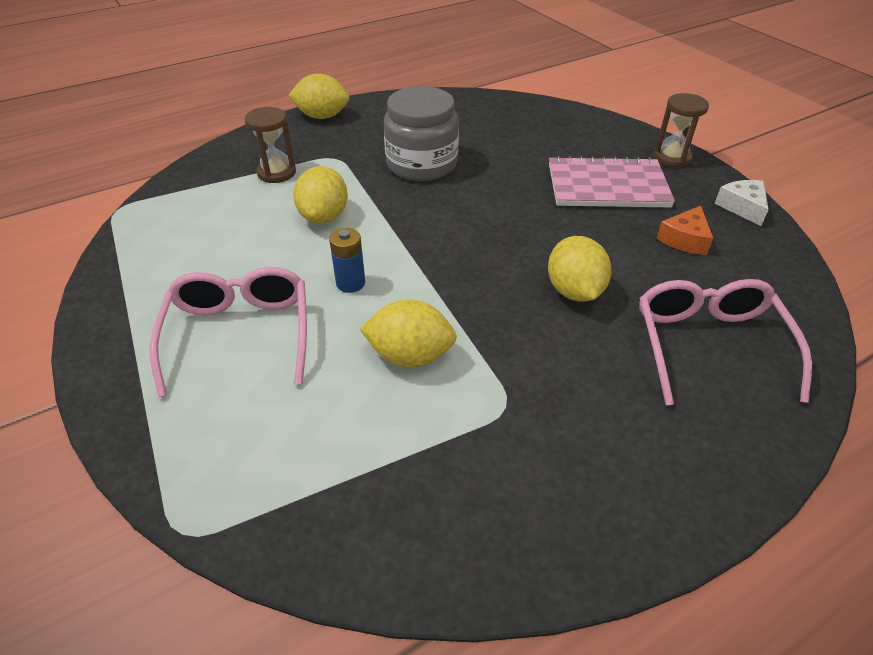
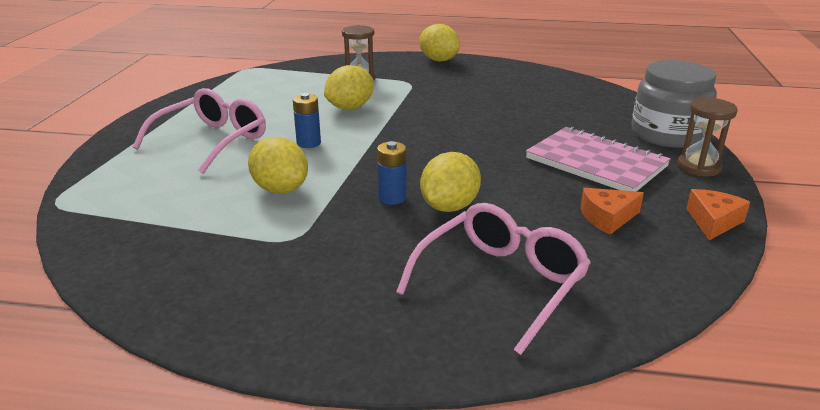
camera: 40 degrees right, 15 degrees down
(421, 164) = (463, 103): grey jar -> grey jar (667, 134)
(519, 307) = (392, 198): none -> blue battery
(742, 207) = (713, 221): white cheese -> orange cheese

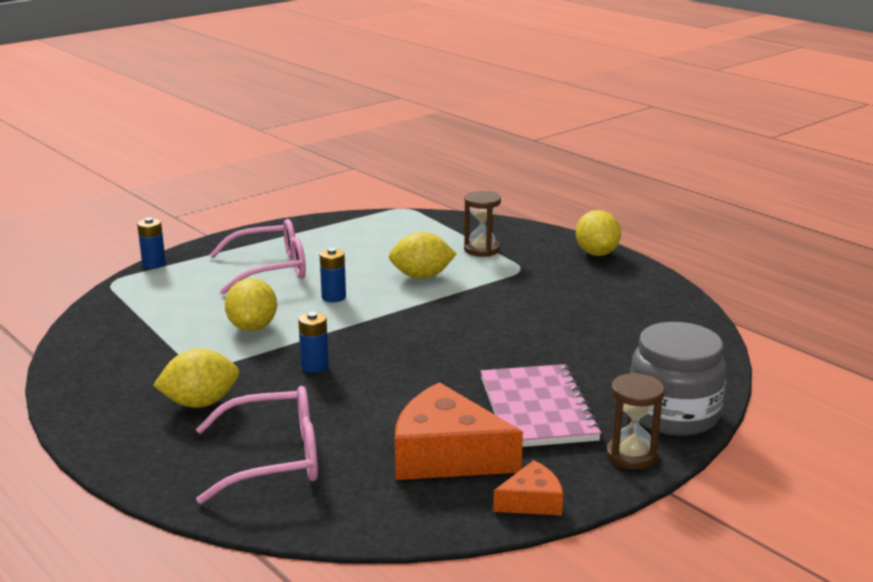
camera: 40 degrees right, 5 degrees down
(79, 173) = (154, 264): none -> blue battery
(449, 207) = (342, 391): yellow lemon -> yellow lemon (200, 403)
(607, 218) = (446, 455): orange cheese -> orange cheese, size x1.95

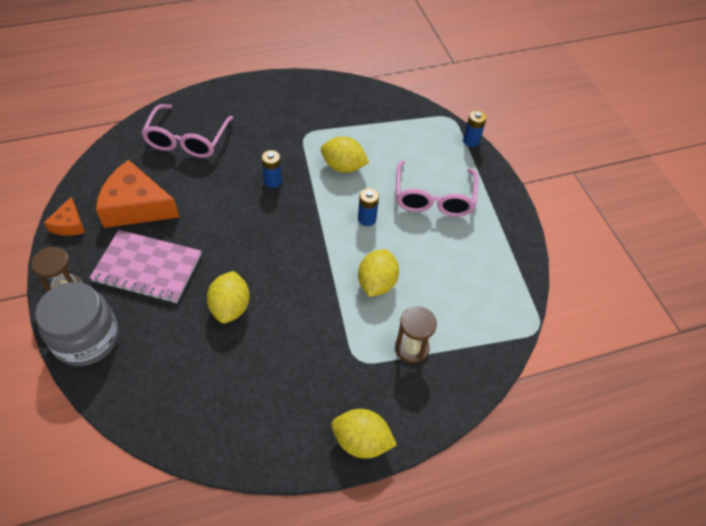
camera: 110 degrees right, 30 degrees up
(200, 403) = (263, 125): yellow lemon -> yellow lemon (230, 307)
(446, 455) = (136, 206): orange cheese -> orange cheese turned 120 degrees counterclockwise

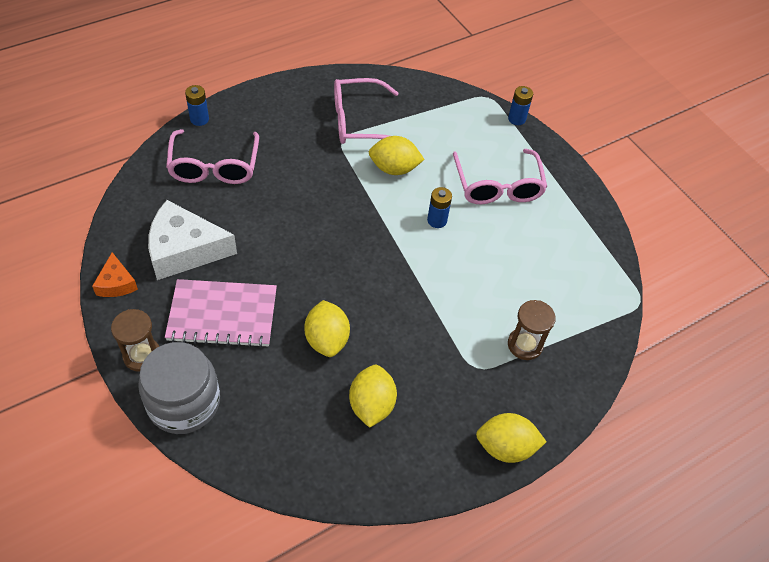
camera: 15 degrees left, 0 degrees up
(136, 206) = (184, 250): orange cheese -> white cheese
(272, 181) = (324, 197): blue battery -> blue battery (199, 119)
(326, 121) = (359, 122): none -> pink glasses
(376, 283) = (469, 286): yellow lemon -> yellow lemon (371, 405)

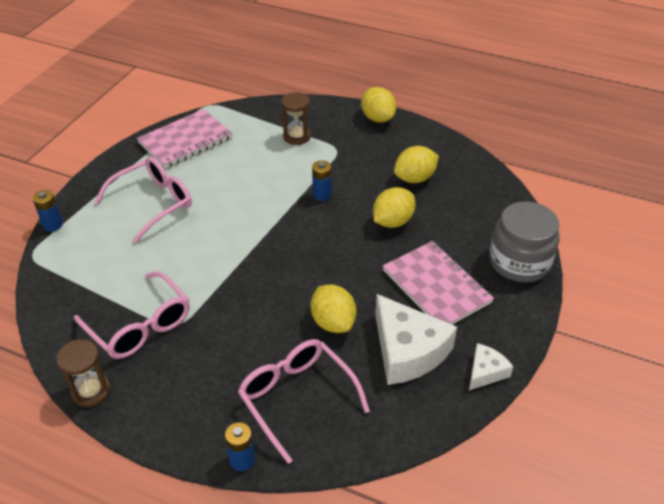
camera: 120 degrees left, 10 degrees down
(116, 283) = (485, 372): orange cheese -> white cheese
(142, 355) = (518, 308): brown hourglass -> brown hourglass (91, 391)
(214, 167) = (296, 398): pink glasses -> pink glasses turned 90 degrees counterclockwise
(394, 168) = (185, 270): yellow lemon -> yellow lemon (333, 322)
(437, 220) = (223, 219): blue battery -> blue battery (322, 195)
(582, 250) = (185, 140): none -> pink notebook

